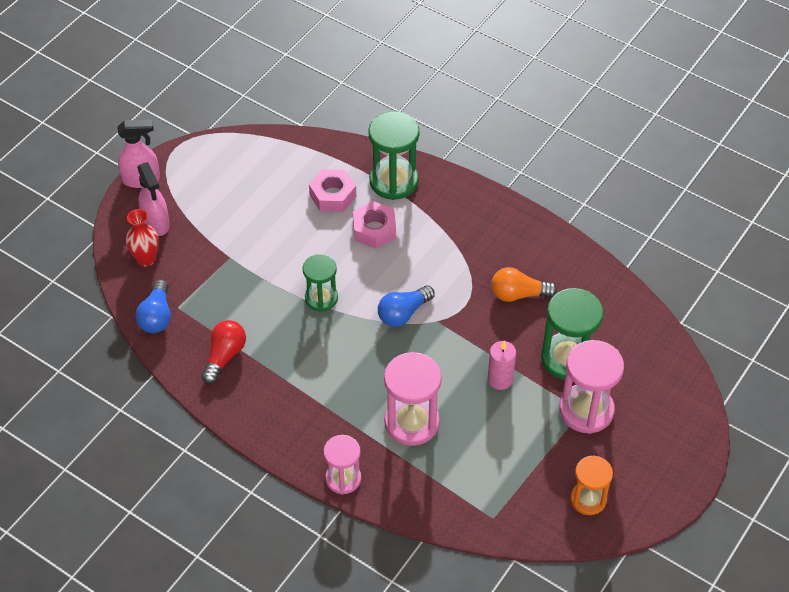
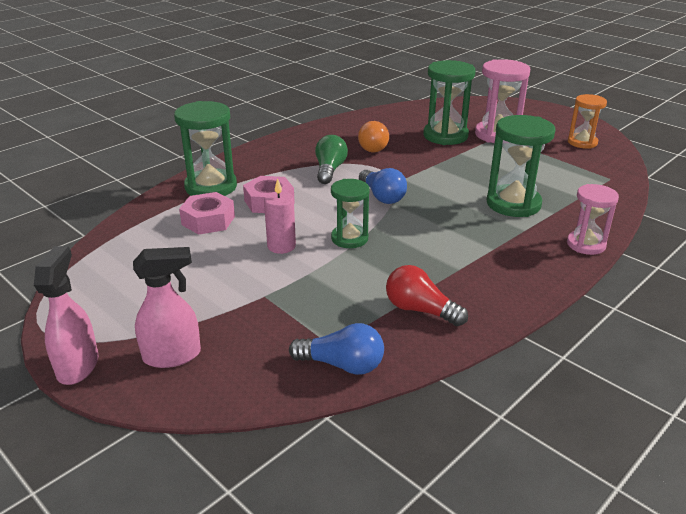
camera: 80 degrees left, 20 degrees down
(146, 259) = (235, 369): red vase -> none
(411, 422) = (513, 204): pink hourglass -> green hourglass
(451, 264) = (329, 170): none -> green light bulb
(500, 379) = (465, 162): pink candle -> pink candle (281, 246)

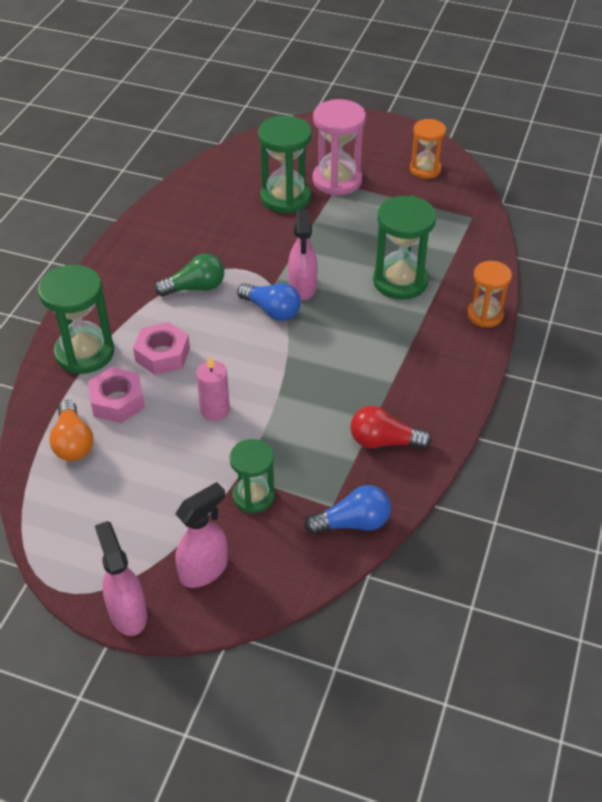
camera: 25 degrees left, 15 degrees up
(329, 170) = (195, 288): green light bulb -> green light bulb turned 90 degrees clockwise
(349, 238) = (273, 378): green hourglass -> green hourglass (253, 496)
(374, 146) = (220, 237): orange light bulb -> orange light bulb (73, 442)
(420, 189) = (302, 287): none -> pink spray bottle
(586, 244) = (485, 315): pink hourglass -> orange hourglass

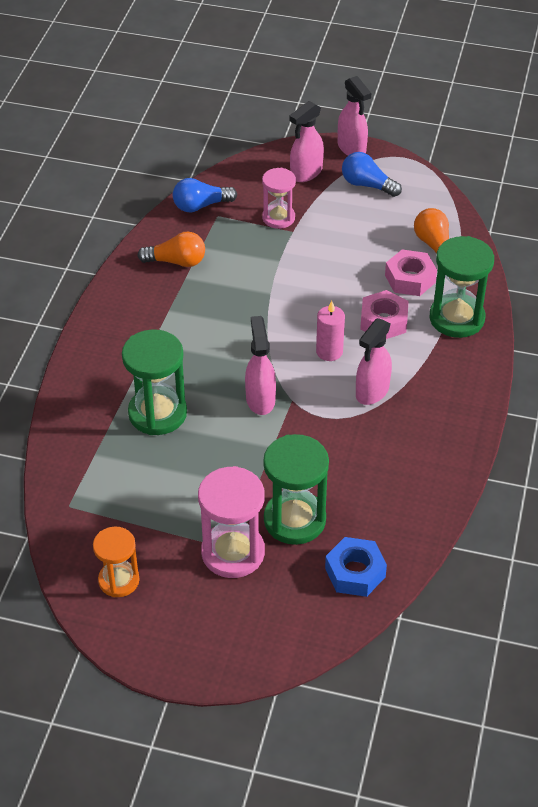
camera: 175 degrees right, 0 degrees up
(195, 288) = (372, 392): green light bulb -> pink spray bottle
(215, 410) = (323, 277): pink candle -> pink candle (329, 352)
(245, 164) = (355, 572): none -> blue nut
(253, 496) = (278, 218): green hourglass -> pink hourglass
(272, 310) = (288, 372): blue light bulb -> blue light bulb (367, 185)
(384, 441) = (176, 261): red light bulb -> orange light bulb
(485, 315) = (73, 381): orange hourglass -> none

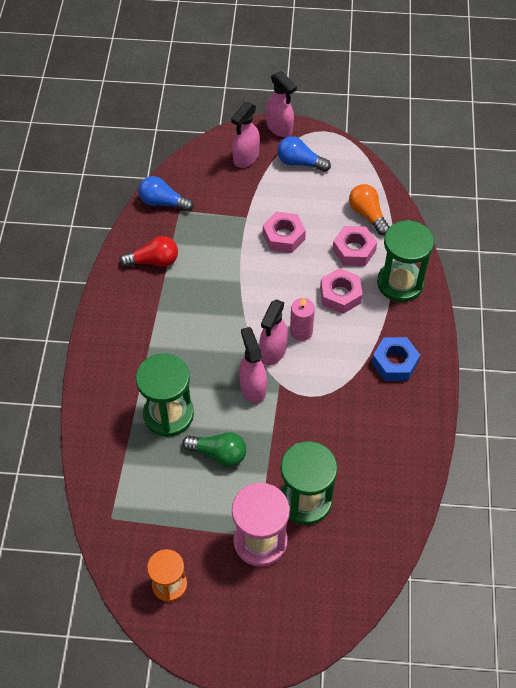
camera: 10 degrees left, 10 degrees up
(176, 261) = (154, 261): orange light bulb -> red light bulb
(200, 206) = (163, 202): blue light bulb -> blue light bulb turned 45 degrees clockwise
(205, 460) = (218, 454): none -> green light bulb
(278, 218) = (232, 205): pink hourglass -> none
(331, 255) = (283, 236): none -> pink nut
(355, 572) = (365, 543): blue nut -> blue nut (394, 363)
(372, 392) = (344, 365): pink spray bottle -> pink spray bottle (273, 351)

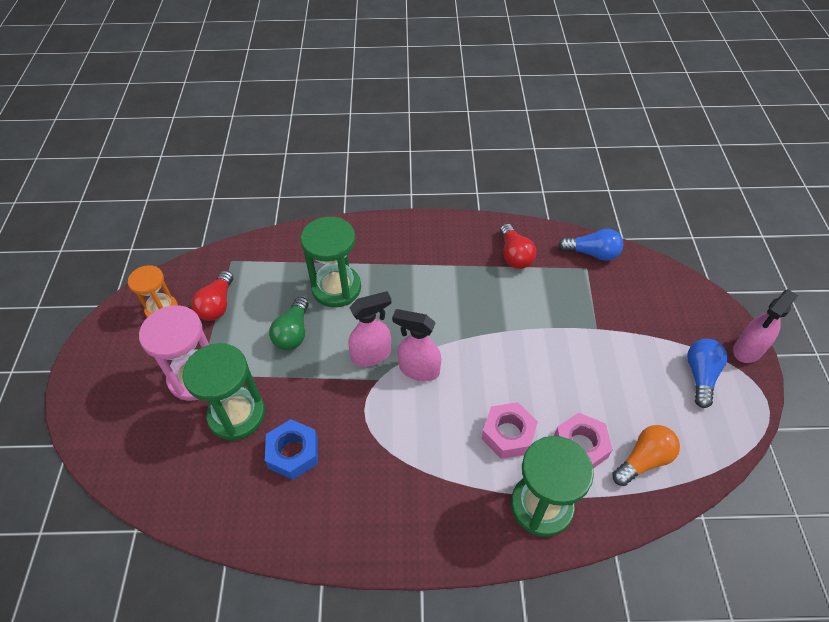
camera: 85 degrees right, 5 degrees down
(163, 202) = (592, 253): blue light bulb -> blue light bulb turned 90 degrees clockwise
(172, 527) = (217, 305): none -> red light bulb
(246, 158) = (685, 319): pink spray bottle -> none
(283, 236) = (579, 367): pink nut -> none
(301, 331) = (449, 395): pink candle -> none
(394, 363) = (417, 502): blue nut -> blue nut (293, 453)

